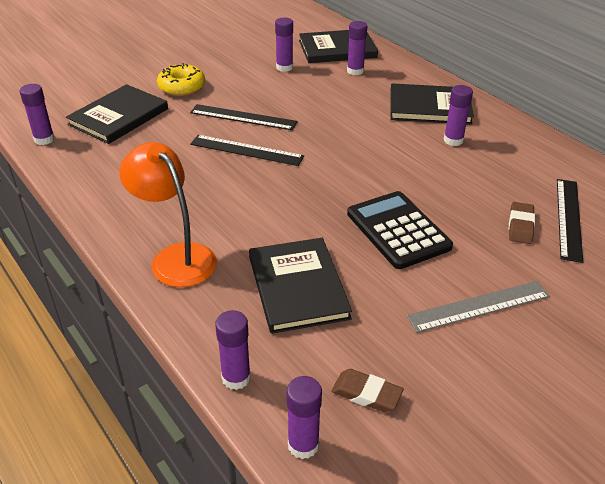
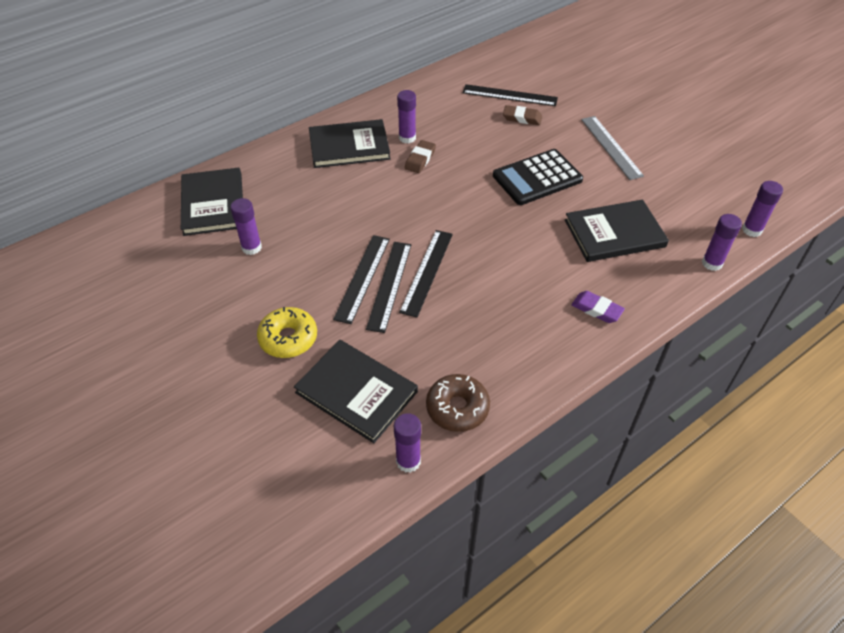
camera: 90 degrees left, 10 degrees up
(84, 163) = (457, 408): none -> brown donut
(176, 257) = (596, 309): orange lamp -> purple eraser
(232, 130) = (389, 285): none -> black ruler
(355, 71) = (269, 192): purple glue stick -> none
(366, 394) = (703, 201): brown eraser -> brown eraser (420, 159)
(429, 107) = (349, 146): black book -> black book turned 75 degrees clockwise

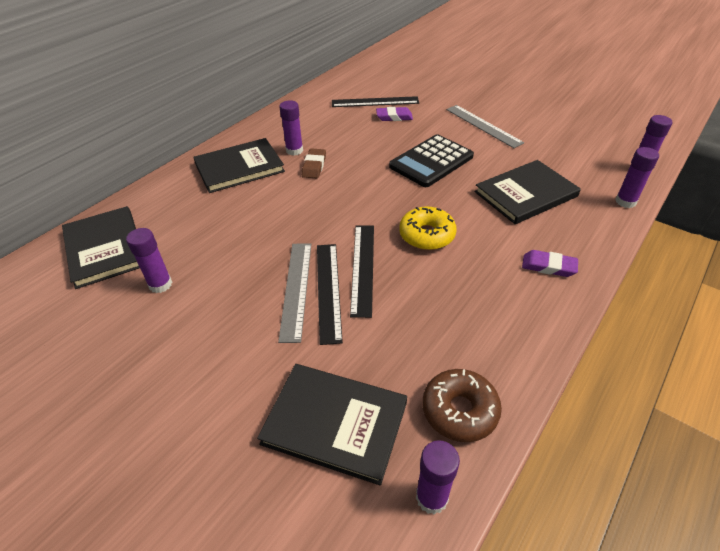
camera: 15 degrees left, 5 degrees down
(288, 338) = (231, 377): yellow donut -> yellow donut (427, 235)
(362, 278) = (296, 289): black ruler -> grey ruler
(522, 118) = (394, 117): brown eraser -> purple eraser

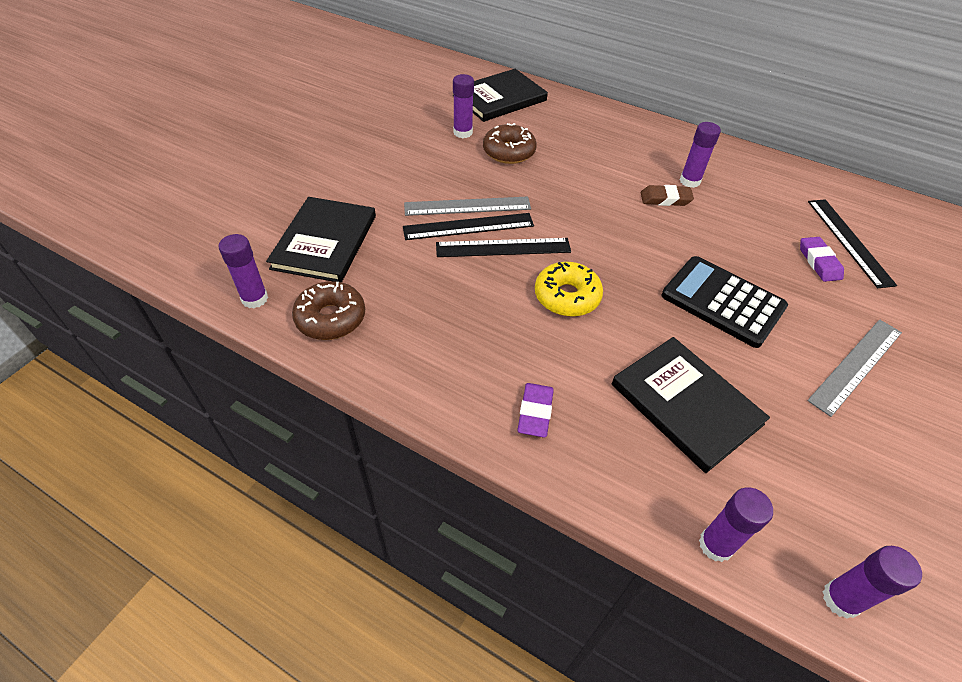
camera: 80 degrees right, 5 degrees up
(213, 250) = (509, 152): none -> brown donut
(239, 167) = (639, 148): black book -> none

